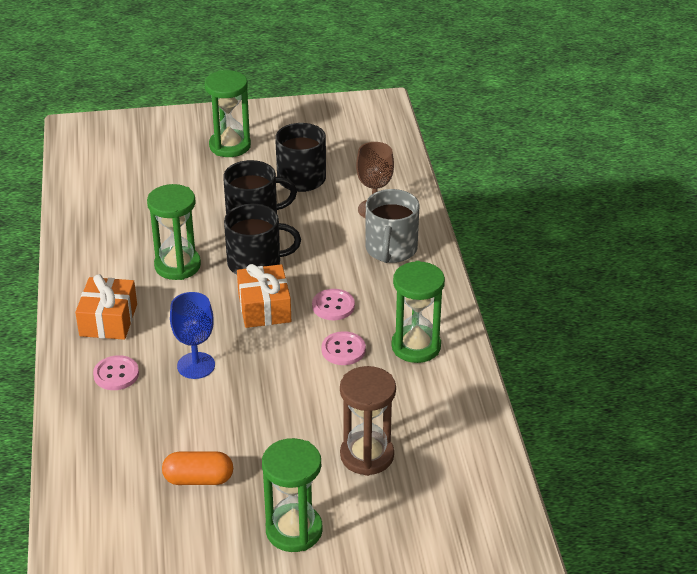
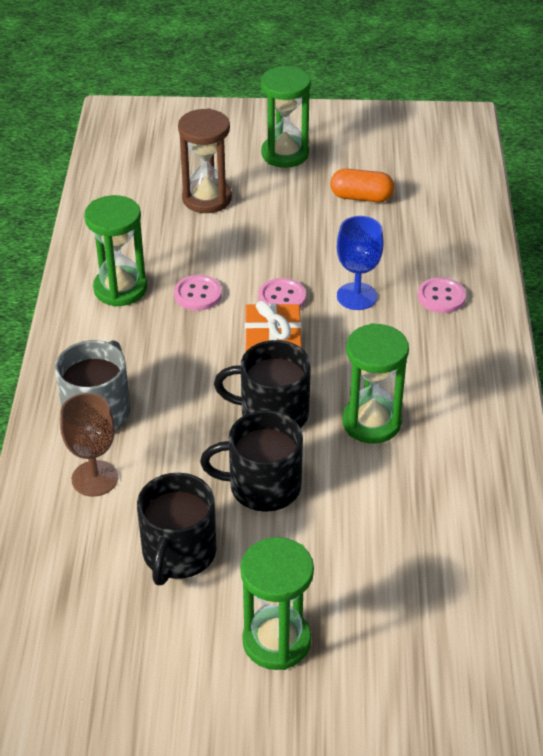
camera: 170 degrees left, 5 degrees up
(108, 320) = (454, 359): orange gift -> none
(333, 306) = (193, 345): pink button -> pink button (282, 297)

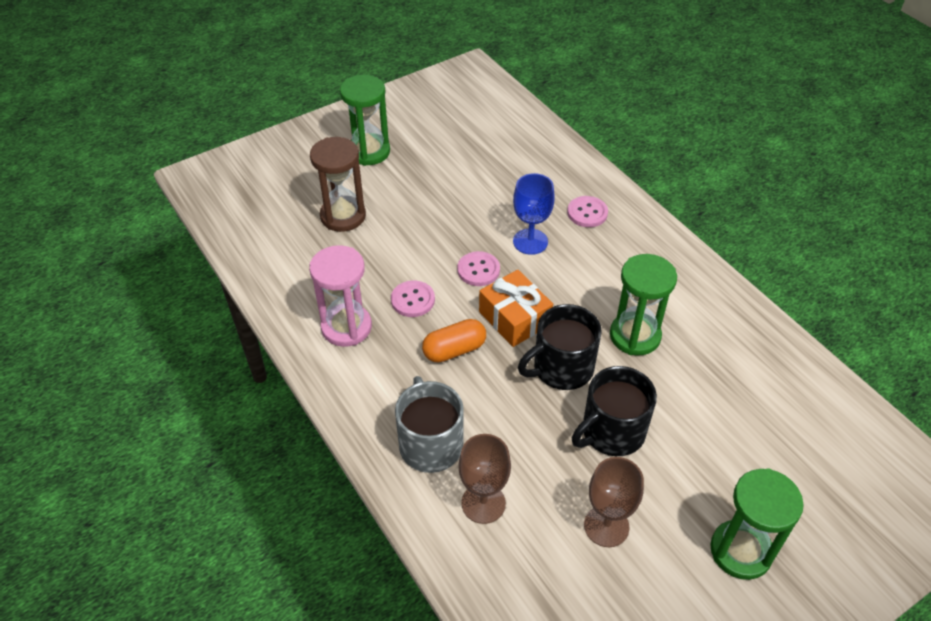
camera: 35 degrees left, 5 degrees up
(120, 289) = (346, 327): green hourglass -> pink hourglass
(178, 553) = (606, 526): black mug -> brown goblet
(361, 197) = (458, 161): orange capsule -> orange capsule (454, 350)

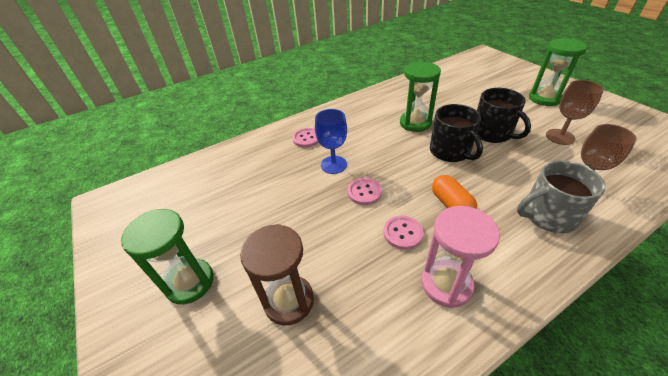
camera: 85 degrees left, 5 degrees down
(514, 318) = (411, 172): orange gift -> none

